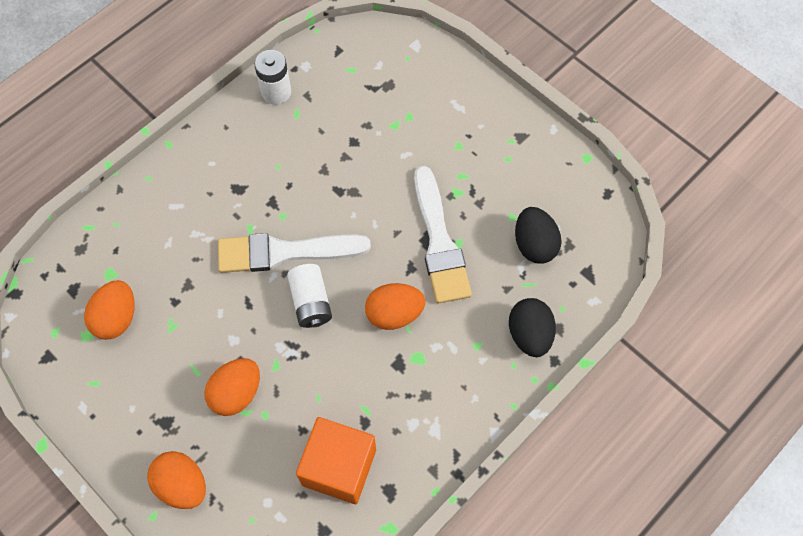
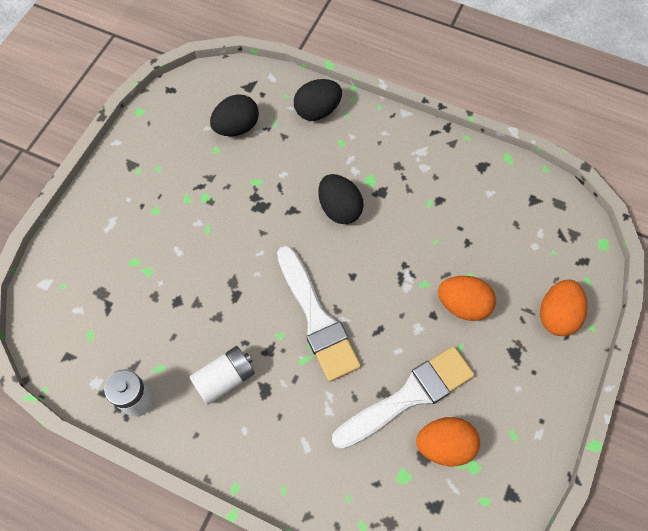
camera: 110 degrees left, 0 degrees up
(311, 302) = (356, 277): white battery -> white battery (225, 378)
(339, 467) = (482, 205): orange cube -> none
(394, 314) = (339, 209): orange egg -> black egg
(439, 242) = (259, 196): white brush -> white brush (408, 396)

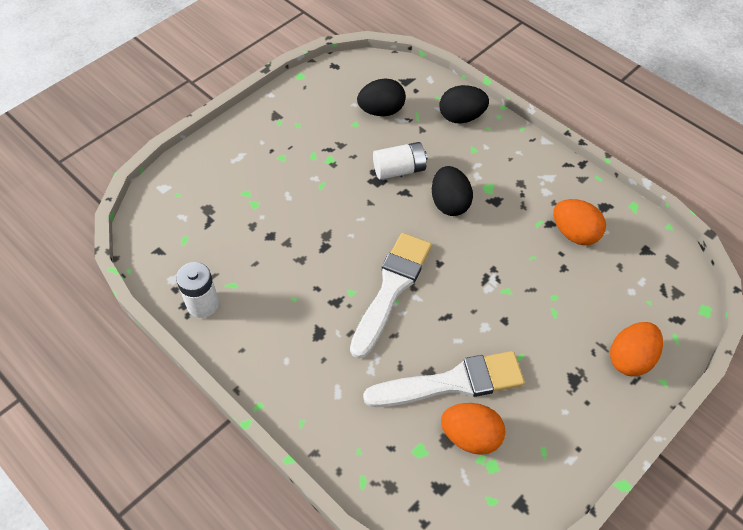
camera: 20 degrees right, 10 degrees down
(225, 378) = (287, 312): white battery -> white battery (399, 170)
(317, 318) = (391, 288): white brush -> white brush turned 150 degrees counterclockwise
(462, 305) = (537, 320): orange egg -> orange egg (574, 233)

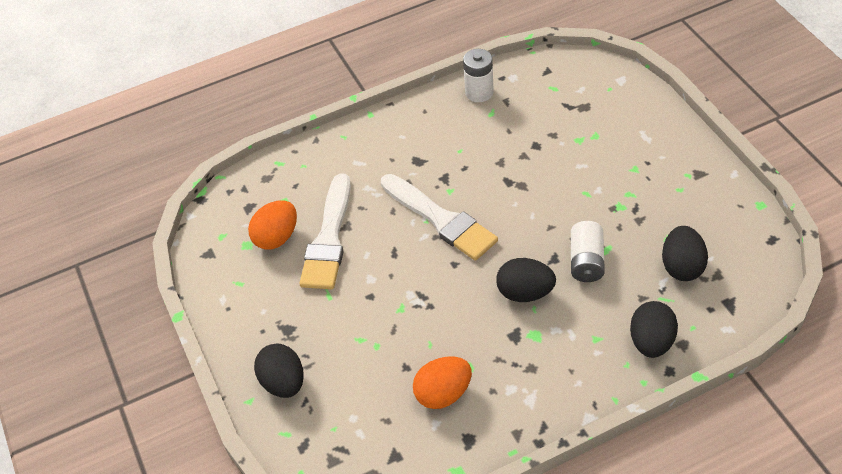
camera: 115 degrees right, 5 degrees down
(630, 359) = (283, 383): orange egg -> black egg

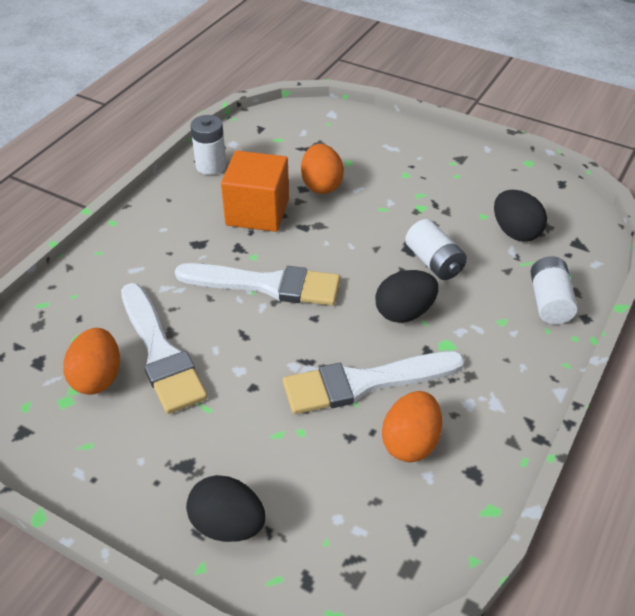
camera: 40 degrees left, 5 degrees down
(448, 333) = (364, 383): none -> white brush
(482, 152) = (257, 212): none -> orange cube
(553, 149) = (321, 185): none -> orange egg
(651, 342) = (549, 302): black egg -> white battery

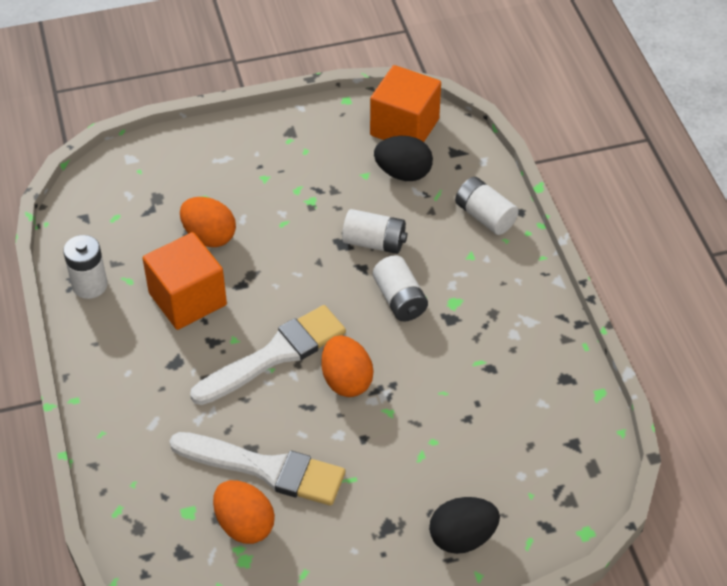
camera: 45 degrees left, 5 degrees up
(364, 383) = (433, 374): white brush -> none
(404, 312) = (399, 299): black egg -> white battery
(410, 442) = (508, 390): orange egg -> orange egg (346, 380)
(554, 204) = (404, 127): none -> orange cube

